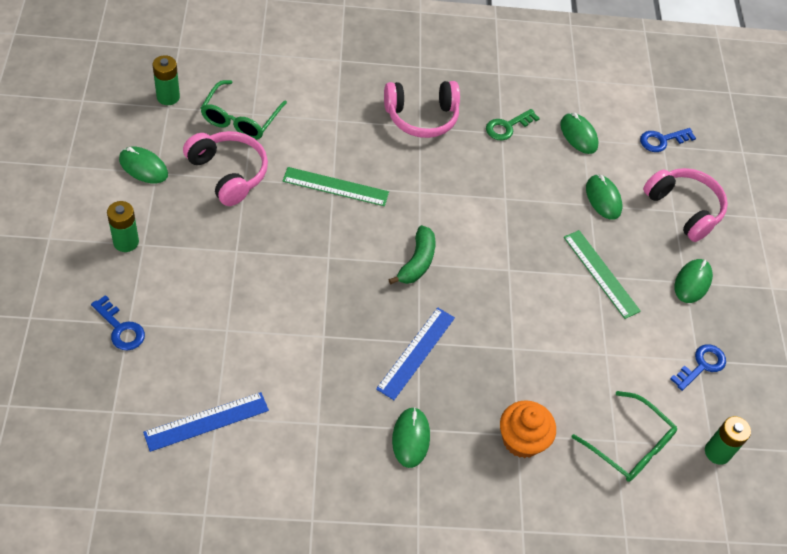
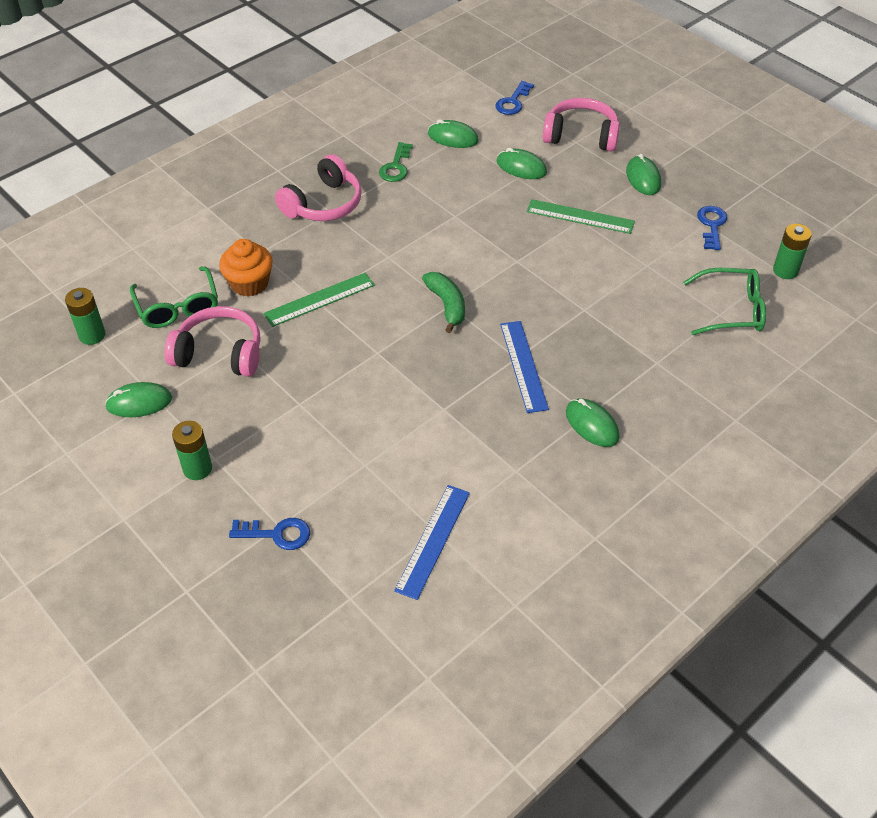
camera: 35 degrees left, 5 degrees down
(522, 440) = (663, 363): orange cupcake -> orange cupcake (249, 283)

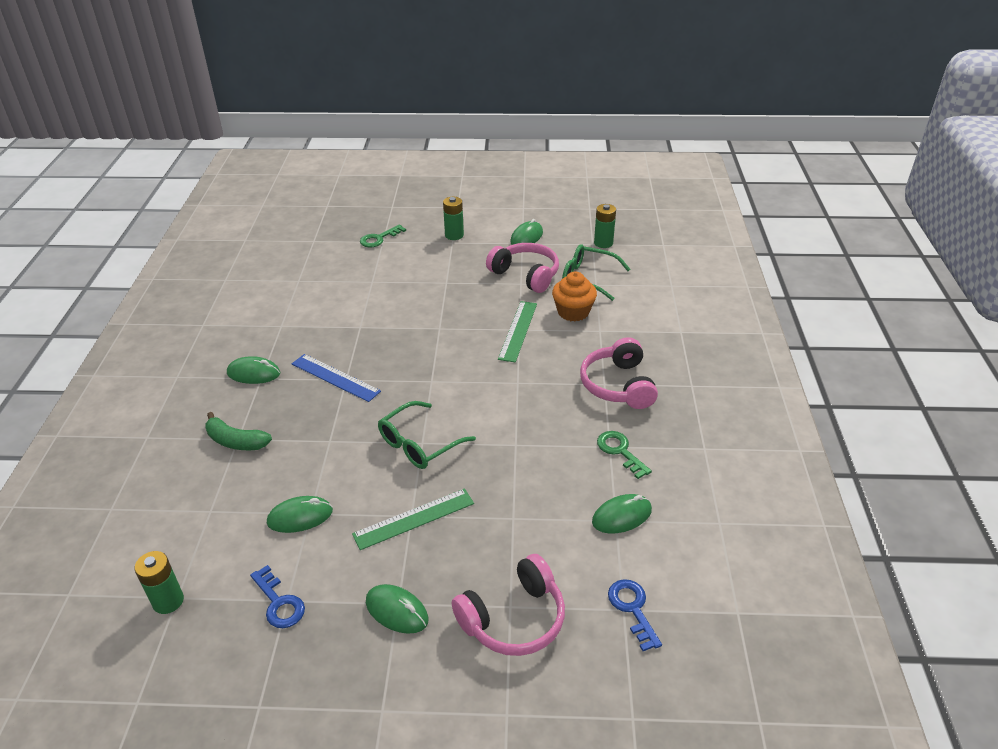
camera: 135 degrees right, 10 degrees down
(219, 353) = (526, 275): pink headphones -> pink headphones turned 105 degrees counterclockwise
(276, 534) = (379, 238): blue key -> green key
(433, 540) = (296, 276): blue ruler -> none
(447, 305) = (433, 379): green banana -> green banana (236, 441)
(521, 167) = (523, 531): green mouse -> green mouse (300, 517)
(731, 310) = (201, 522): green glasses -> green glasses (419, 444)

